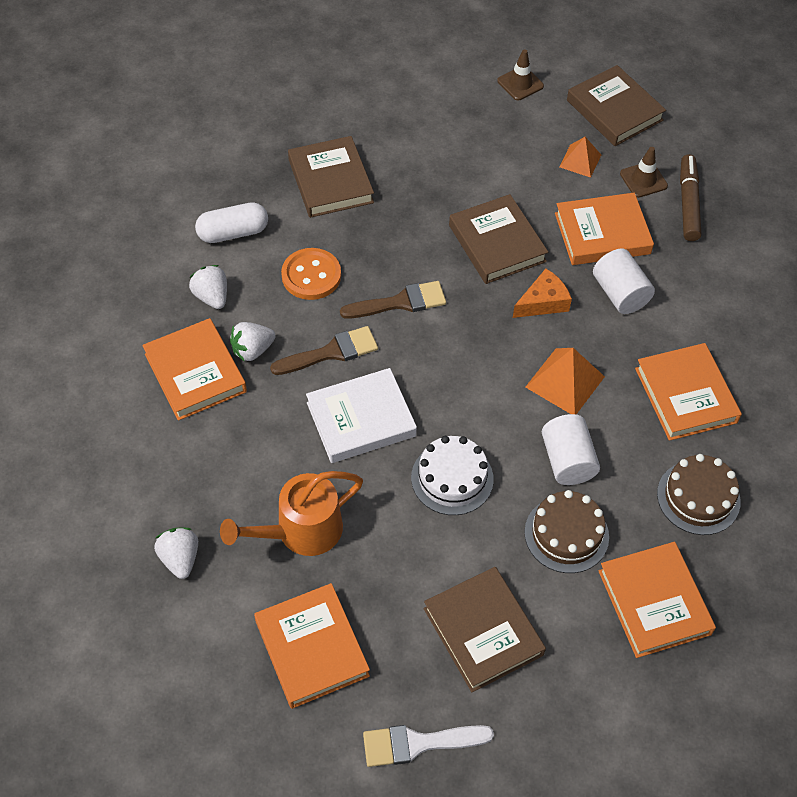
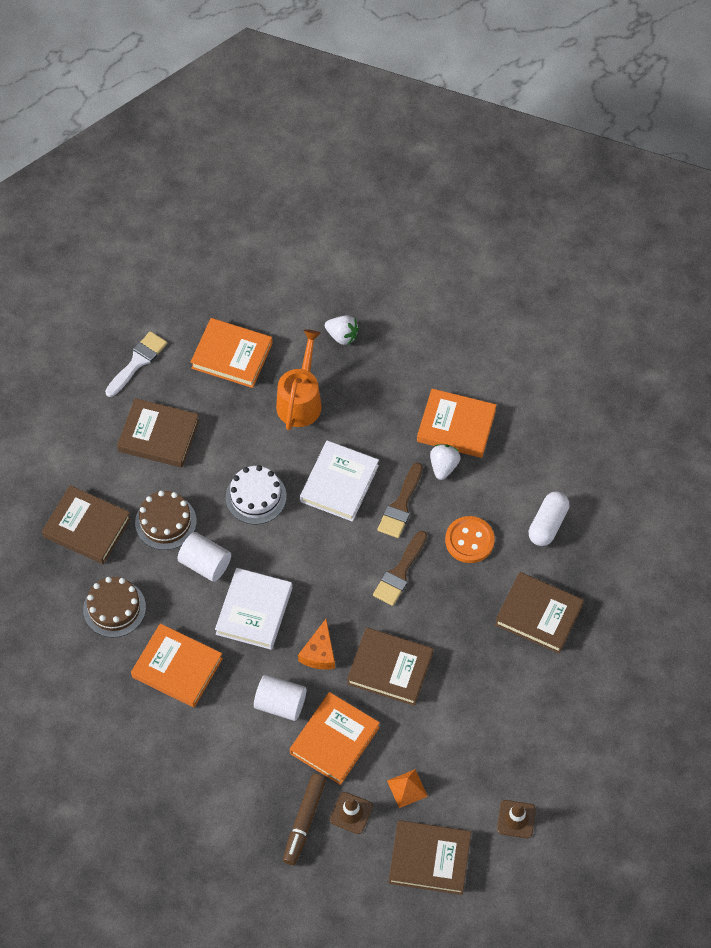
camera: 135 degrees right, 5 degrees up
(212, 297) = (506, 475): white strawberry -> none
(564, 381) = (254, 611): orange pyramid -> white book
(654, 602) = (87, 527): orange book -> brown book
(688, 203) = (304, 821): brown marker -> brown marker turned 60 degrees clockwise

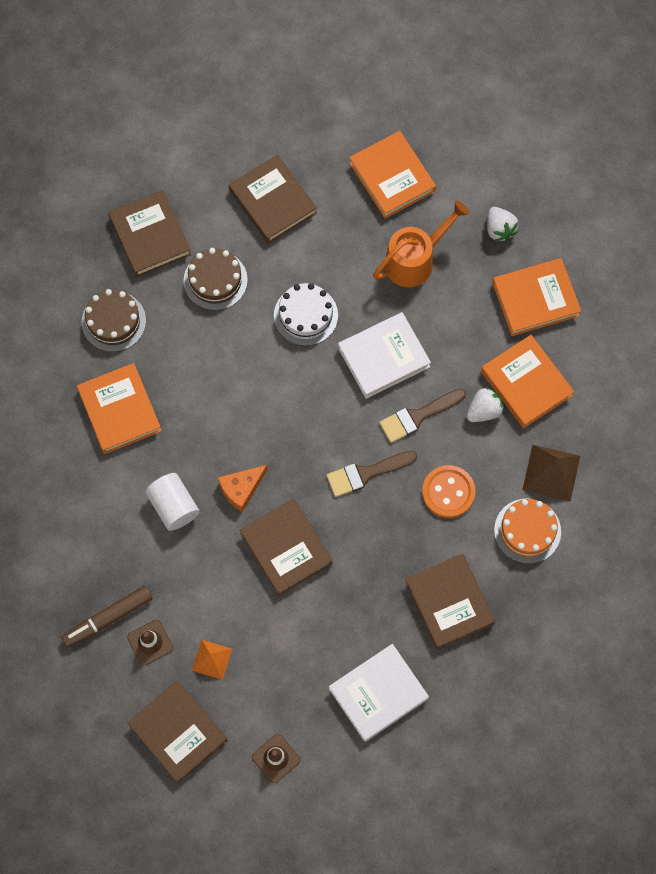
camera: 40 degrees right, 10 degrees up
(137, 362) = (310, 124): white brush -> none
(205, 564) = (216, 340): white cylinder -> none
(254, 611) = (220, 411): white book -> white book (378, 693)
(334, 740) = (189, 572): orange book -> orange book (535, 299)
(528, 472) = (551, 472): none -> brown pyramid
(547, 524) = (527, 531): white capsule -> orange cake

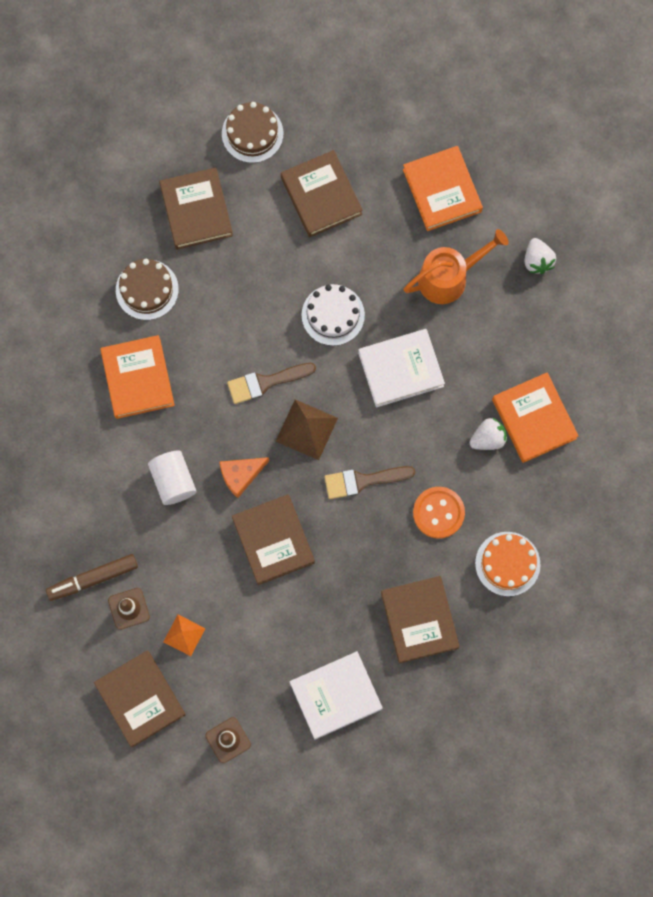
camera: 10 degrees right, 5 degrees up
(215, 280) = (252, 265): brown cake -> brown cake (252, 133)
(418, 416) = (423, 433): brown brush -> brown brush (266, 382)
(535, 299) = (559, 337): orange book -> none
(551, 472) = (541, 511): brown pyramid -> brown pyramid (306, 429)

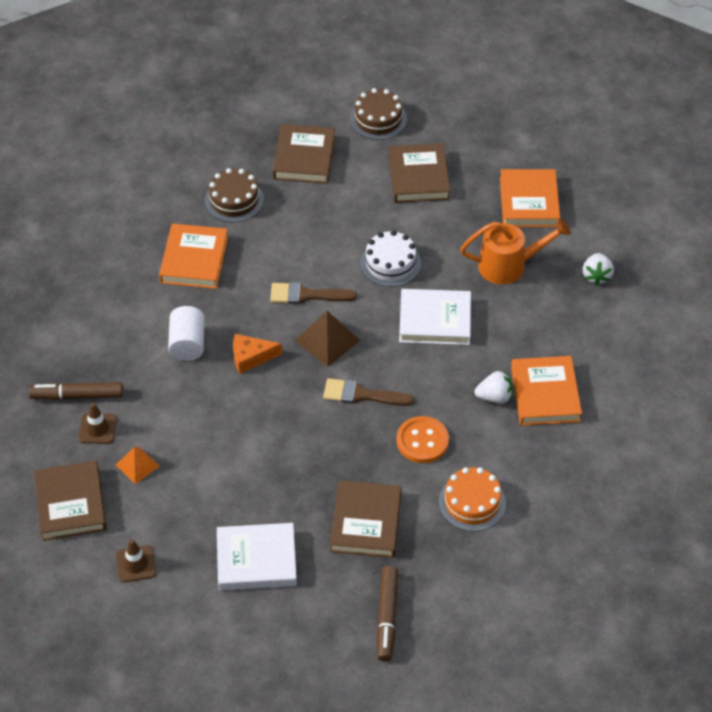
camera: 20 degrees right, 25 degrees down
(273, 540) = (256, 416): brown book -> none
(474, 711) = (387, 617): none -> brown marker

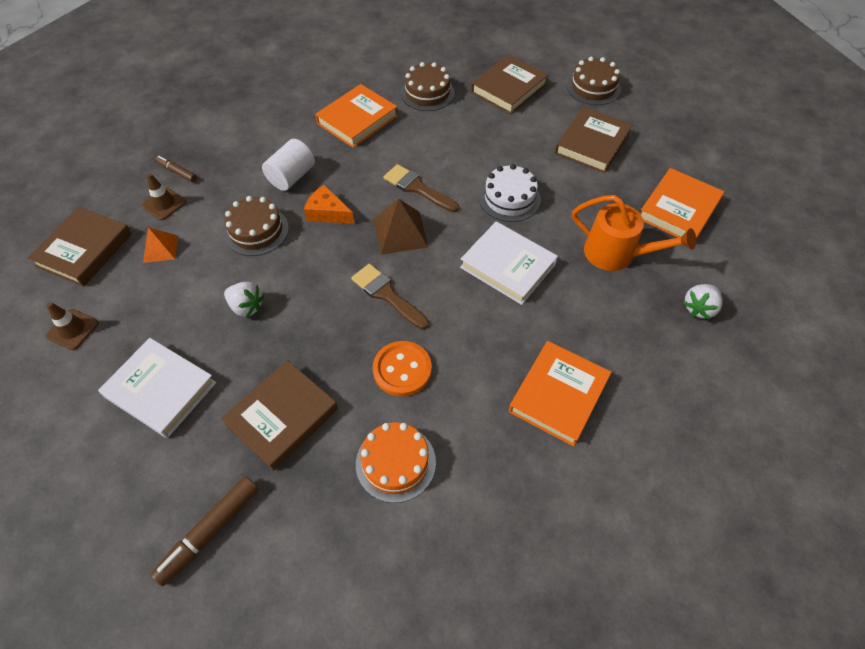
camera: 35 degrees right, 5 degrees up
(77, 396) = (177, 172): brown marker -> brown marker, size x0.59
(205, 405) = (256, 231): none -> brown cake
(494, 397) = (506, 368): white strawberry -> white strawberry (246, 307)

